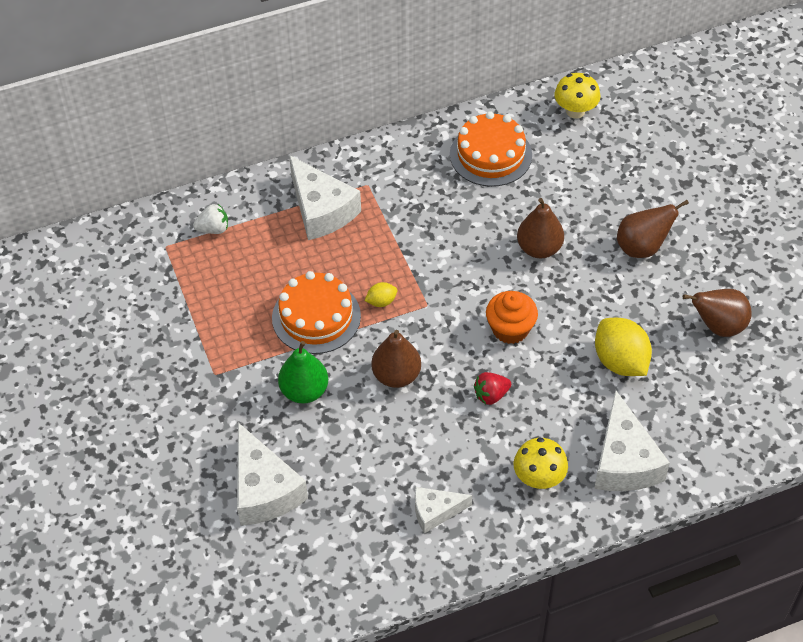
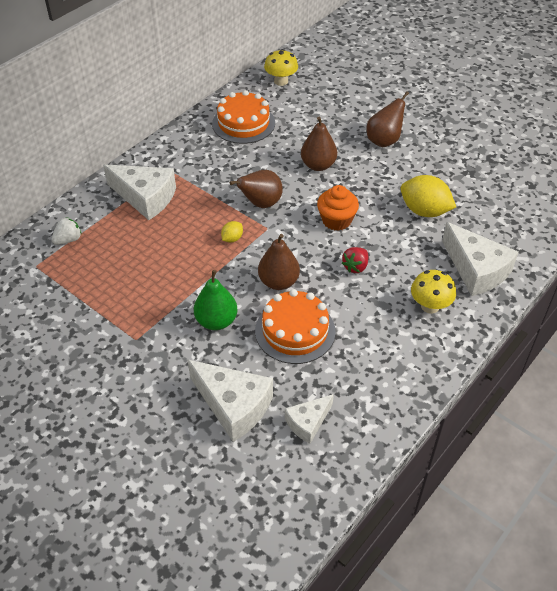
camera: 30 degrees left, 5 degrees down
(316, 317) = (190, 267): orange cake -> orange cake (295, 331)
(435, 512) = (375, 361): white cheese -> white cheese (308, 422)
(718, 326) = (467, 167): brown pear -> brown pear (261, 203)

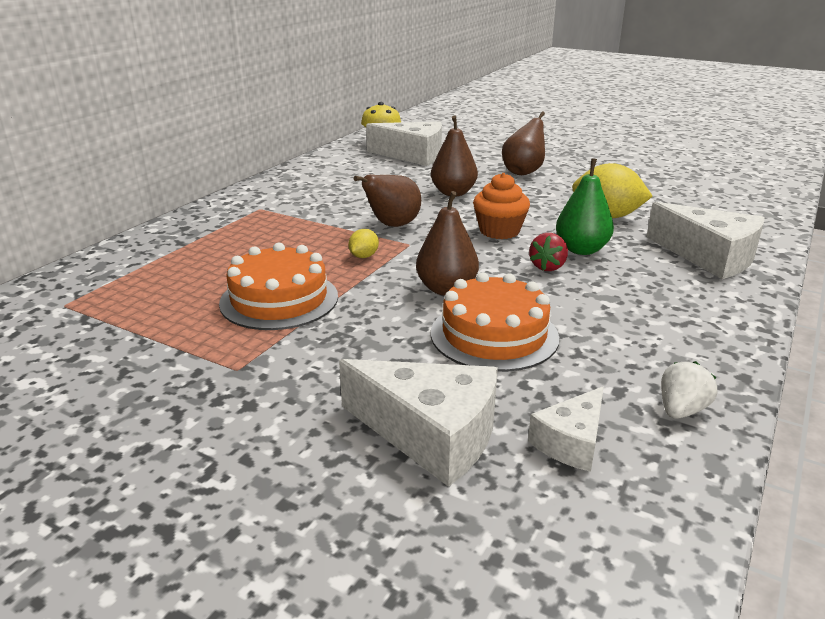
camera: 10 degrees left, 20 degrees down
(68, 240) = (118, 276): white strawberry -> white strawberry (681, 410)
(145, 198) = (231, 232): white cheese -> white cheese (413, 155)
(216, 321) = (367, 336): green pear -> green pear (581, 250)
(243, 123) = (347, 171): orange cake -> orange cake (279, 299)
(430, 306) = (674, 293): yellow mushroom -> none

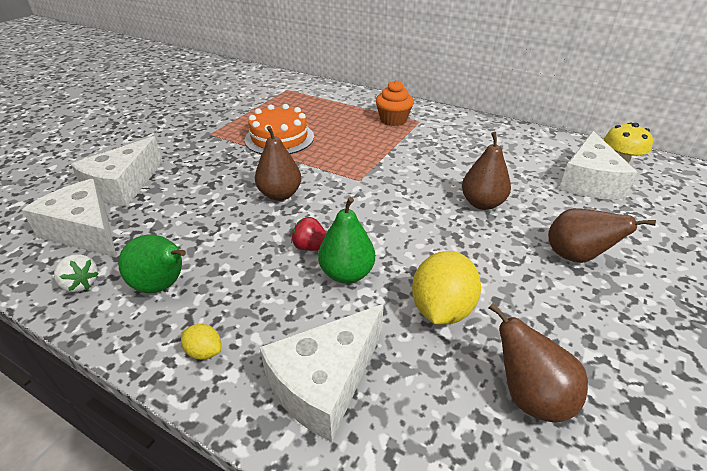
camera: 90 degrees right, 10 degrees up
(364, 256) = (337, 162): yellow lemon -> yellow lemon (204, 351)
(392, 225) = (395, 172): brown pear -> brown pear (529, 396)
(494, 335) = (210, 211): orange cake -> none
(499, 231) = (389, 226): orange cupcake -> orange cupcake (393, 120)
(571, 442) = (85, 231): white cheese -> white cheese, size x1.73
(649, 346) = (163, 285): none -> green pear

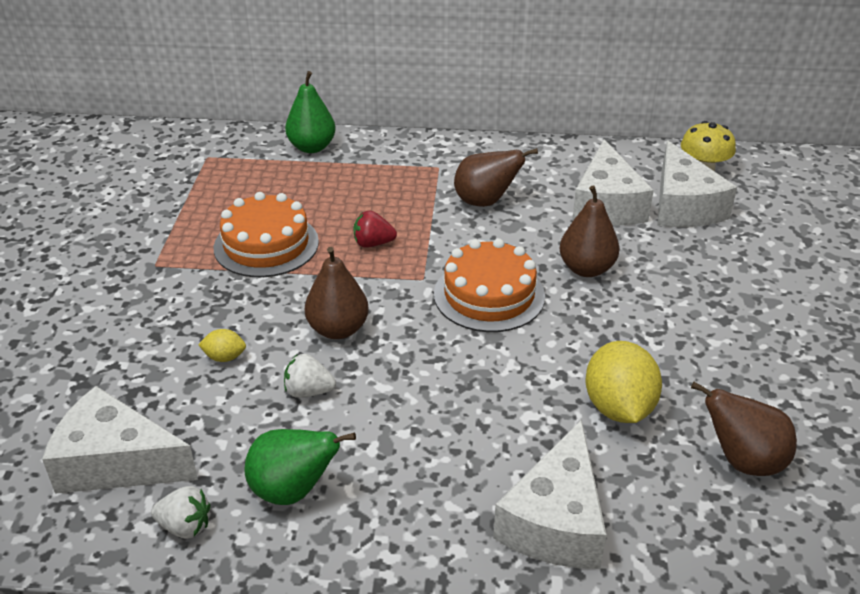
camera: 25 degrees left, 0 degrees up
(123, 186) = (103, 384): white cheese -> white cheese (606, 204)
(204, 351) = (409, 540): yellow lemon -> yellow lemon (225, 357)
(229, 226) = (308, 391): none -> white strawberry
(311, 247) = (432, 385): red strawberry -> red strawberry (373, 243)
(347, 274) = (495, 403): green pear -> green pear (312, 147)
(393, 120) = (402, 174): orange cupcake -> none
(396, 201) = (489, 295): none -> orange cake
(576, 256) = (714, 305): brown pear -> brown pear (485, 202)

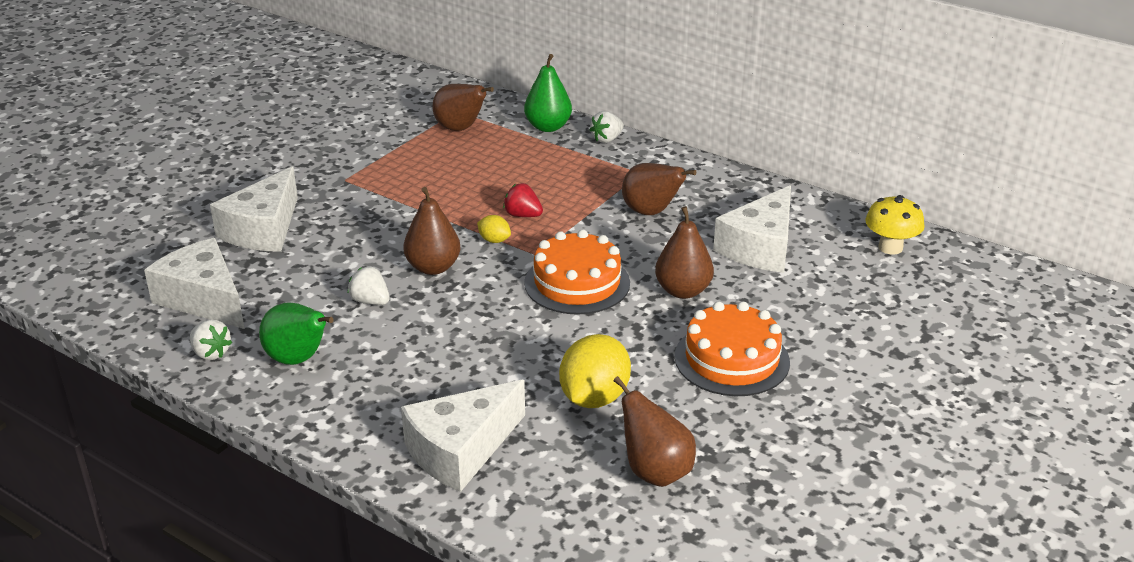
camera: 30 degrees right, 5 degrees down
(225, 357) = (334, 258): yellow lemon -> yellow lemon (494, 240)
(227, 174) = (460, 129): none -> brown pear
(266, 245) = (439, 190): orange cake -> orange cake (731, 359)
(378, 143) = (607, 139): none -> white strawberry
(683, 206) = (834, 270): white cheese -> white cheese (263, 229)

